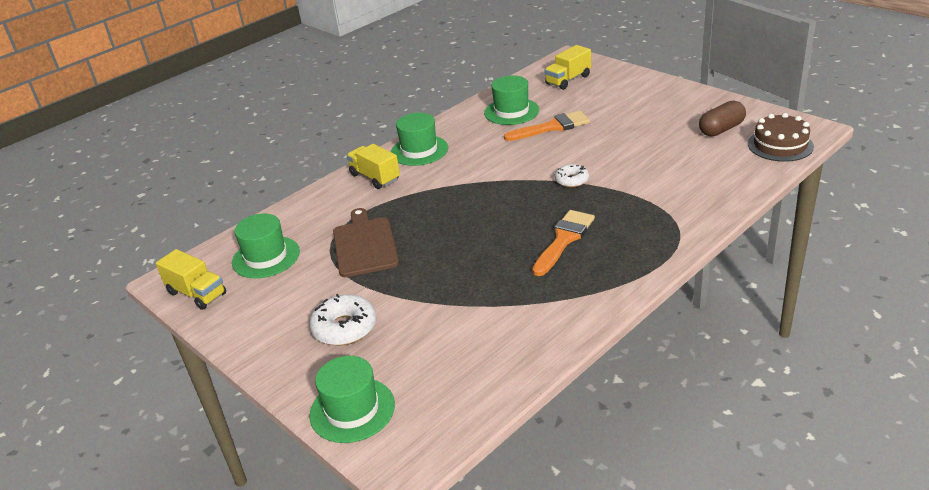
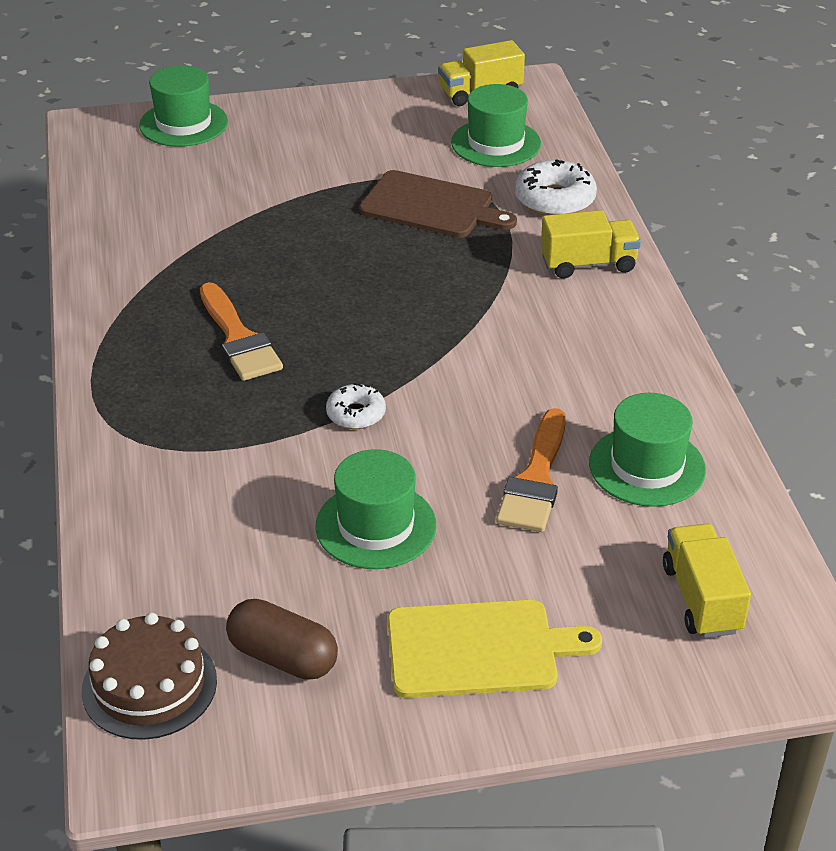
camera: 120 degrees right, 5 degrees up
(344, 328) = (299, 152): white donut -> white donut (554, 199)
(419, 150) = (622, 325): green hat -> green hat (376, 526)
(654, 101) = (479, 649): none -> yellow cutting board
(721, 129) = (283, 657): brown capsule -> brown capsule turned 60 degrees counterclockwise

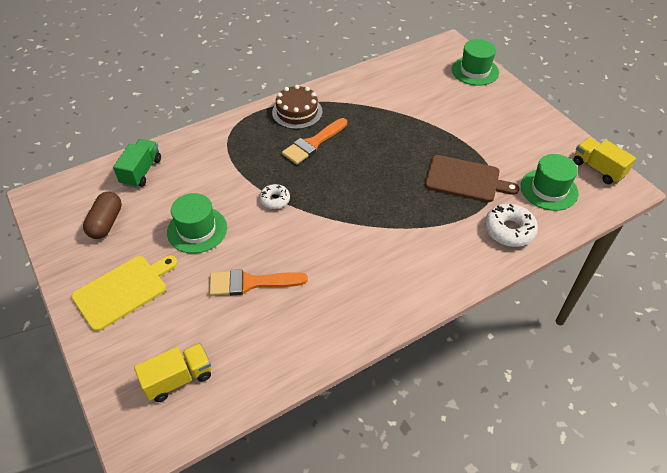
camera: 70 degrees right, 10 degrees up
(149, 685) = (83, 187): brown cake -> brown cake (297, 112)
(160, 584) = (141, 171): none -> green truck
(431, 206) = (465, 179): brown cutting board -> brown cutting board turned 75 degrees counterclockwise
(479, 649) = (123, 290): yellow cutting board -> yellow cutting board turned 105 degrees counterclockwise
(588, 264) = (453, 261): yellow truck -> none
(647, 466) = (278, 330): green hat -> none

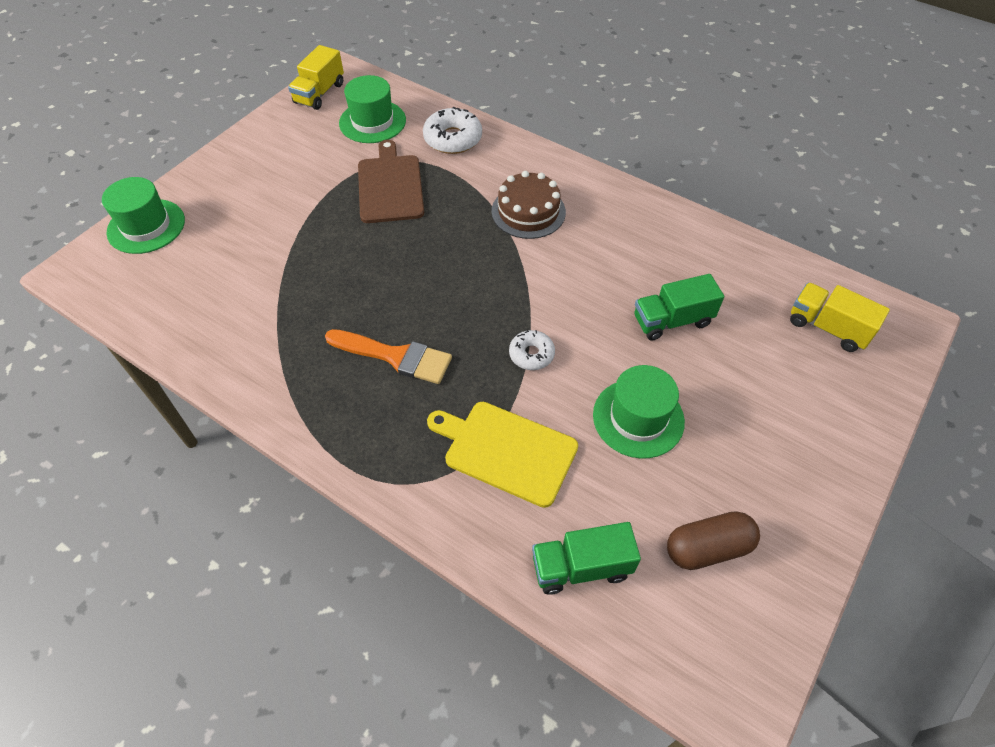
camera: 115 degrees left, 5 degrees up
(123, 290) = (784, 448): yellow cutting board -> yellow cutting board (506, 451)
(251, 283) = (672, 321): orange brush -> green truck
(297, 112) = (329, 407): brown cake -> brown cake (528, 211)

